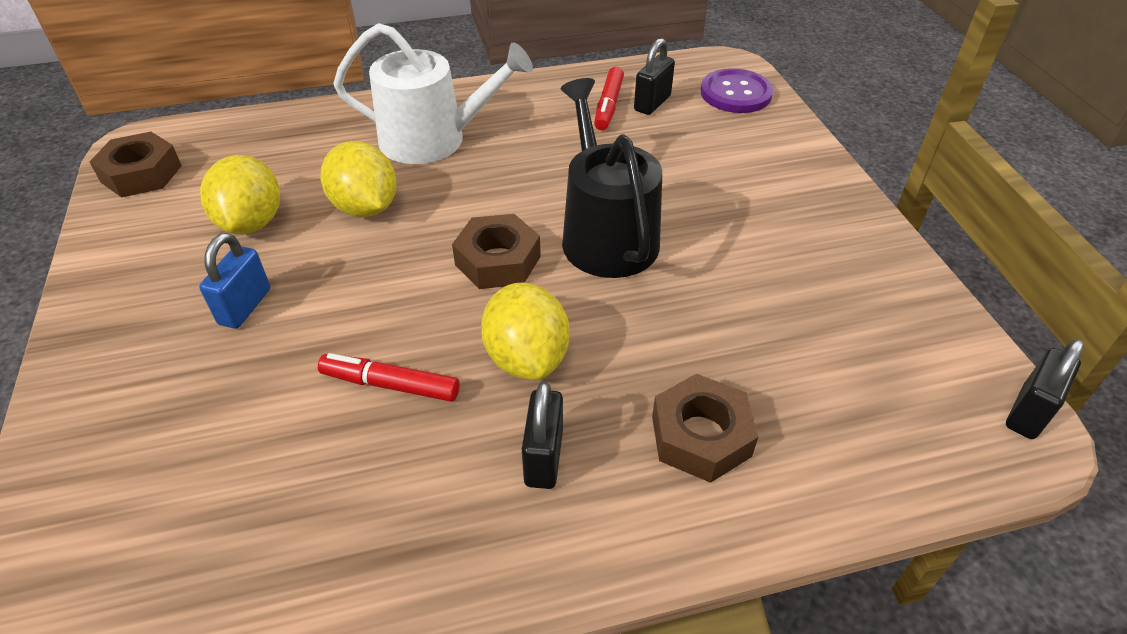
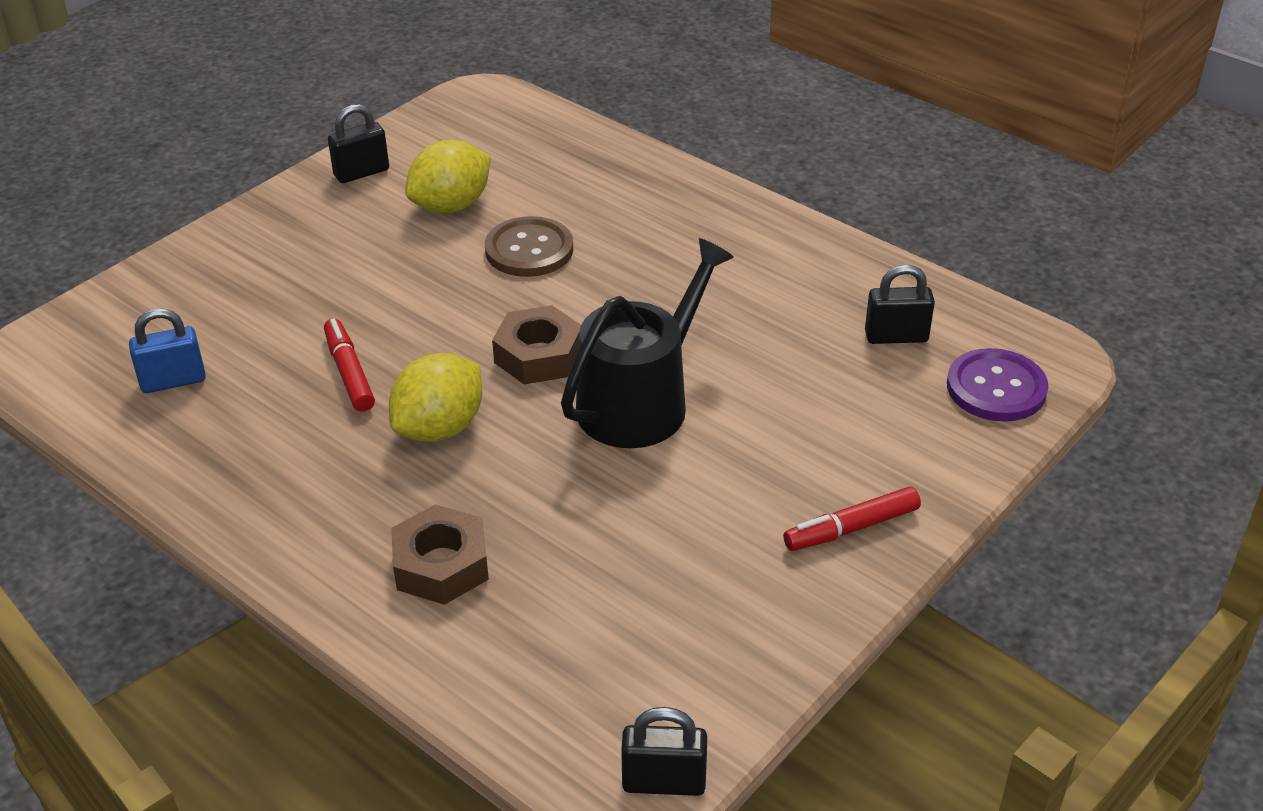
camera: 55 degrees right, 5 degrees down
(141, 174) = (449, 121): brown nut -> none
(245, 306) = (361, 259): blue padlock -> blue padlock (173, 381)
(365, 208) = (529, 250): yellow lemon -> brown button
(433, 139) = (663, 233): white watering can -> none
(544, 457) = (346, 486): black padlock -> black padlock (361, 173)
(608, 105) = (853, 309): red marker -> red marker (851, 528)

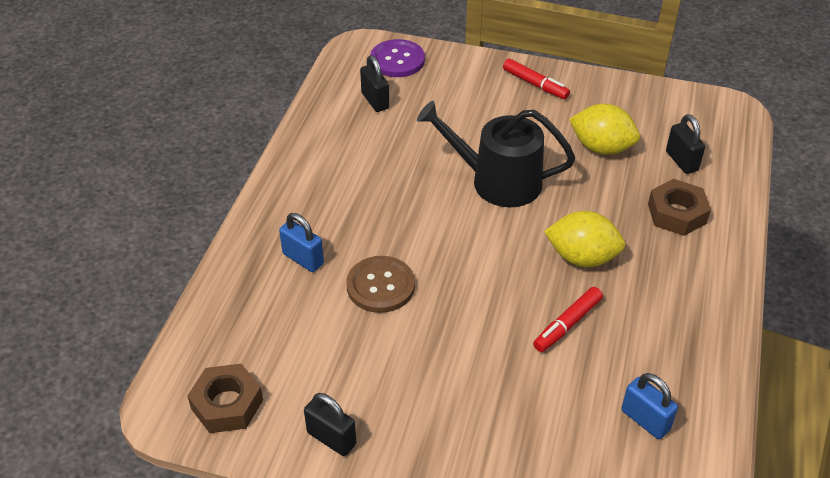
camera: 115 degrees left, 5 degrees up
(451, 206) = (349, 354): yellow lemon -> yellow lemon (601, 148)
(538, 355) = (488, 238): brown nut -> brown nut (227, 404)
(615, 206) = (303, 259): none -> blue padlock
(664, 782) = (722, 101): black padlock -> black padlock (681, 161)

